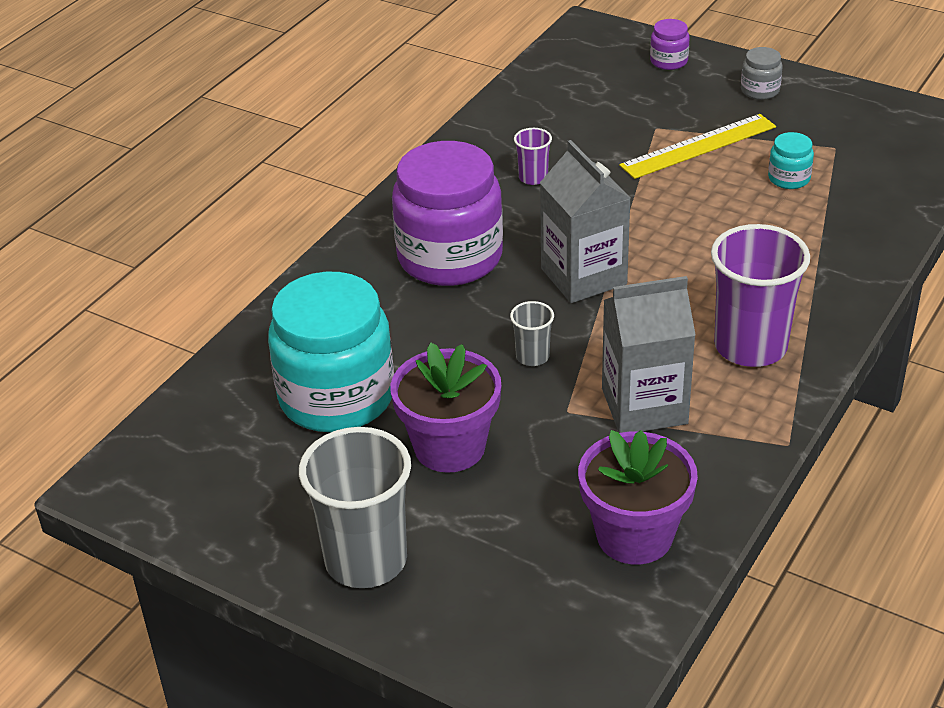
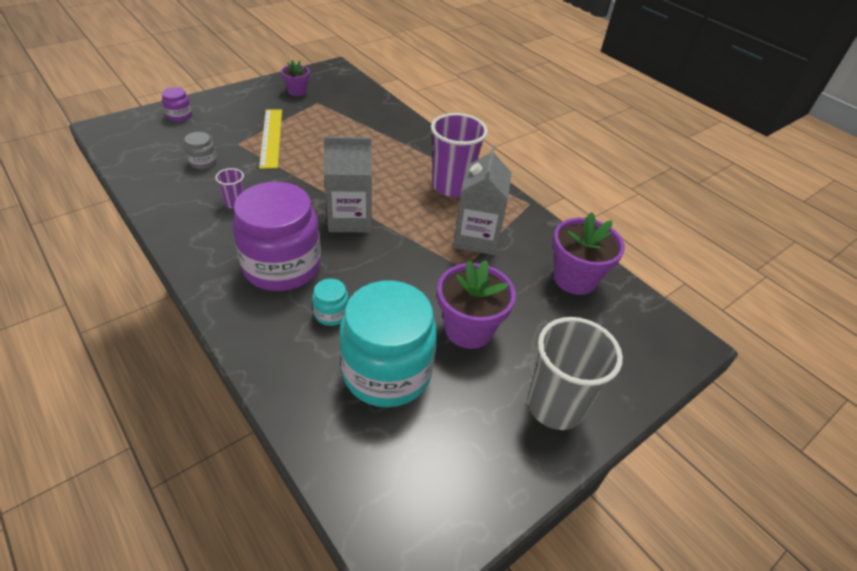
camera: 75 degrees left, 5 degrees up
(532, 356) = (407, 264): grey cup -> none
(760, 90) = (244, 102): grey jar -> grey jar (203, 162)
(789, 178) = (329, 124): turquoise jar -> turquoise jar (331, 313)
(843, 119) = (297, 91): none -> purple flower pot

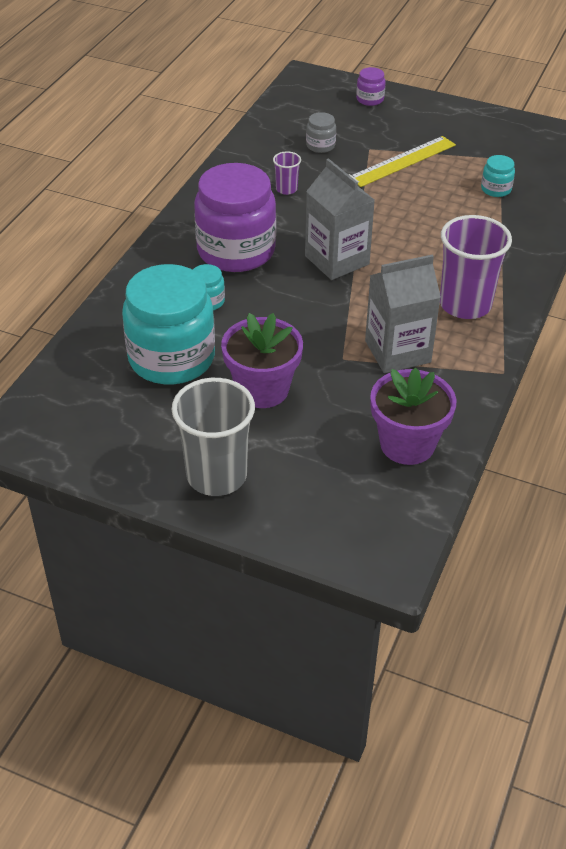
camera: 65 degrees right, 0 degrees up
(297, 91) = (502, 138): purple flower pot -> none
(347, 119) = (496, 189): none -> turquoise jar

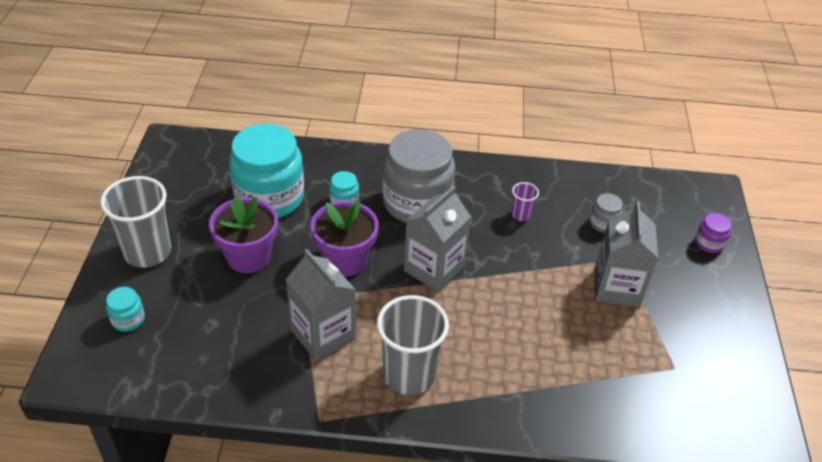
camera: 70 degrees right, 0 degrees up
(236, 251) = (417, 203): purple jar -> grey jar
(402, 161) = (616, 288): yellow ruler -> grey carton
(407, 444) = (205, 362): purple flower pot -> purple flower pot (345, 260)
(465, 304) = (409, 374): purple cup -> grey cup
(496, 189) = (614, 372): turquoise jar -> turquoise jar (128, 319)

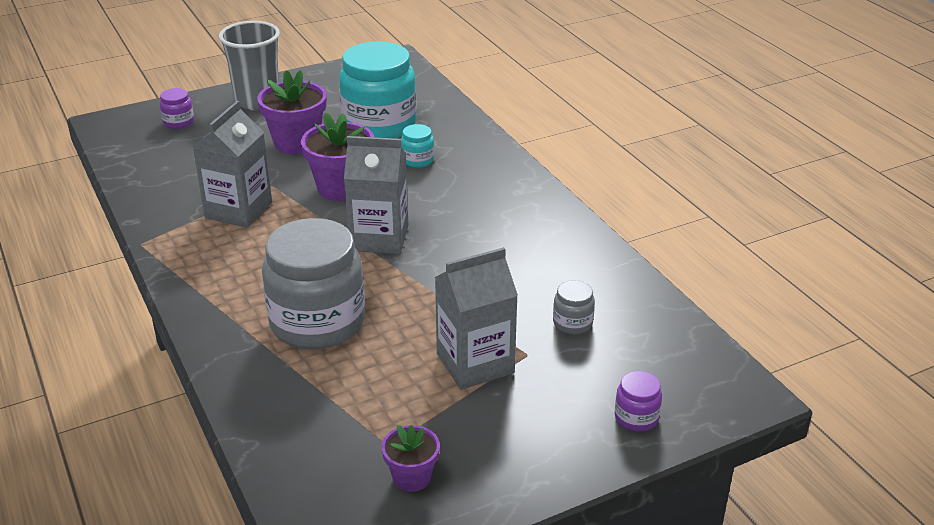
camera: 60 degrees right, 10 degrees down
(128, 319) = (178, 122): turquoise jar -> purple jar
(409, 374) = (229, 270): grey cup -> none
(417, 203) = (462, 197): grey jar -> grey jar (317, 322)
(521, 215) = (518, 263): purple cup -> none
(712, 370) = (412, 477): none -> purple flower pot

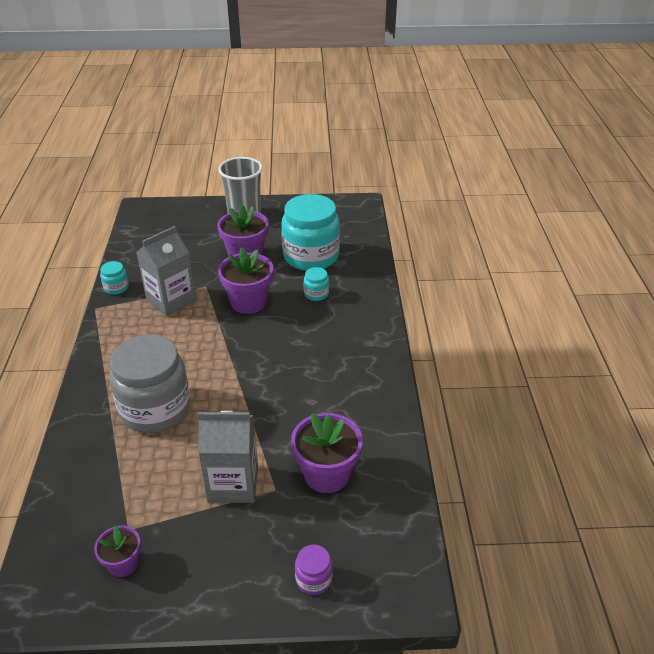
camera: 25 degrees right, 5 degrees up
(150, 215) = (116, 288): none -> turquoise jar
(178, 122) = (184, 219): purple jar -> none
(379, 238) = (244, 352): grey carton -> none
(572, 323) = (326, 474): grey jar -> purple flower pot

